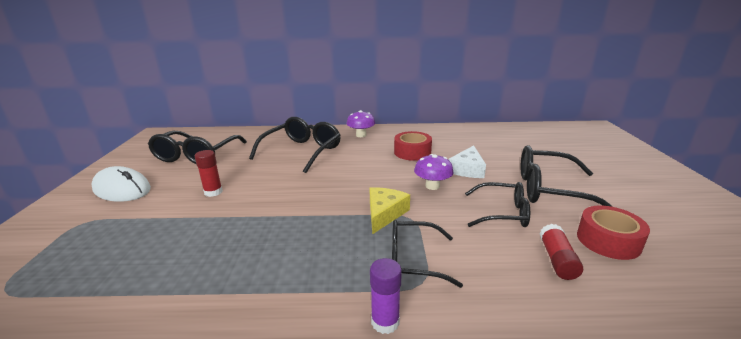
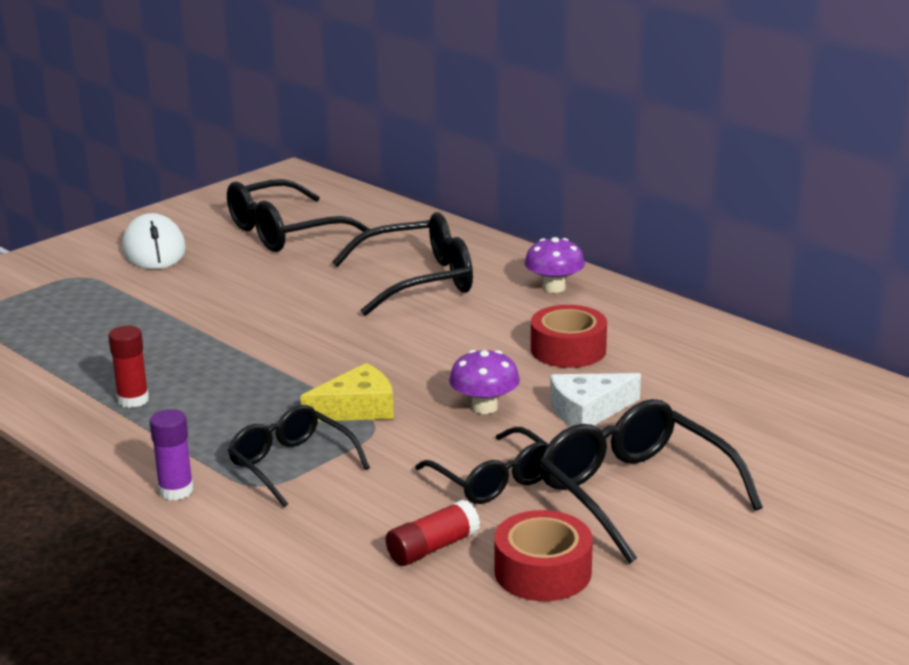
camera: 45 degrees right, 0 degrees up
(213, 192) = (230, 294): red glue stick -> red glue stick (133, 400)

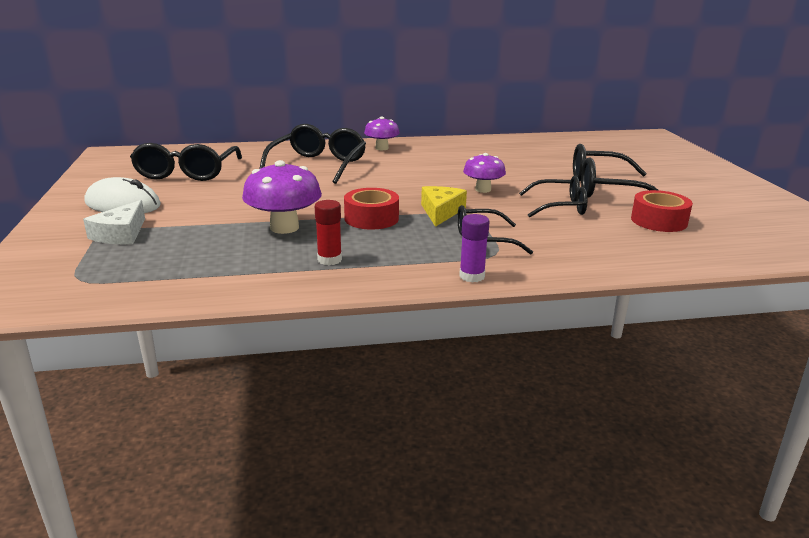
camera: 55 degrees left, 0 degrees up
(191, 345) = (284, 227): none -> purple mushroom
(432, 548) = (614, 234): red glue stick -> none
(568, 349) = (450, 162): red tape -> red tape (371, 218)
(587, 411) = (516, 175): white cheese -> white cheese (121, 234)

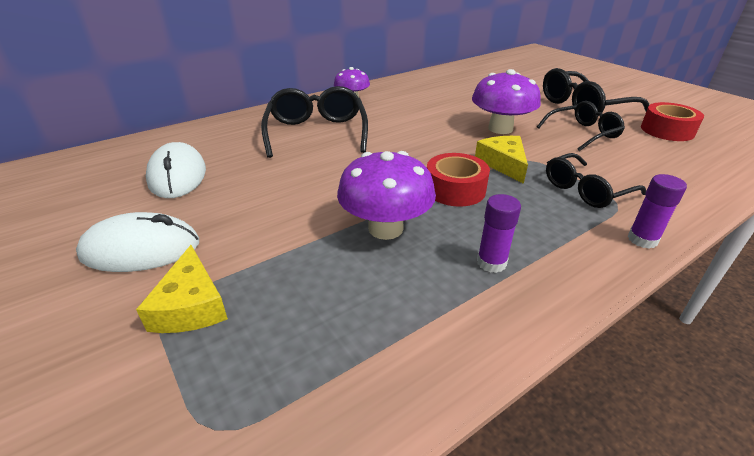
camera: 25 degrees left, 10 degrees up
(121, 234) = (191, 305): white cheese -> yellow cheese
(187, 172) = (177, 175): black glasses -> white mouse
(329, 260) = (491, 263): red glue stick -> purple glue stick
(483, 189) = (500, 129): purple mushroom -> purple mushroom, size x1.57

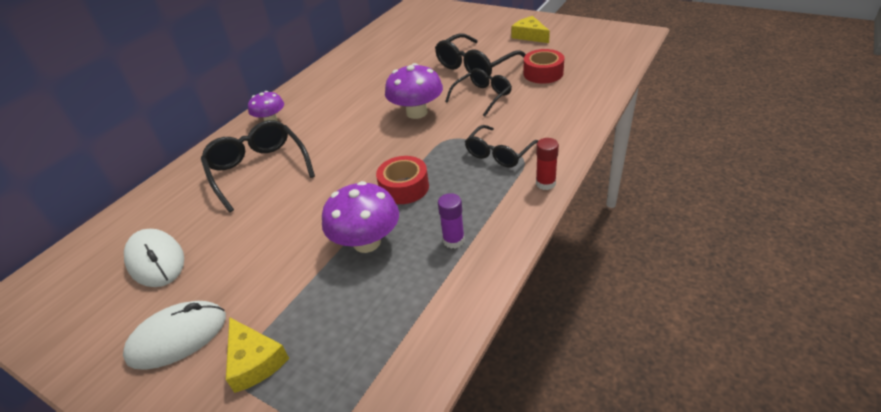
camera: 20 degrees left, 5 degrees up
(503, 164) = (432, 149): yellow cheese -> yellow cheese (530, 36)
(642, 239) = (545, 183): purple glue stick -> red glue stick

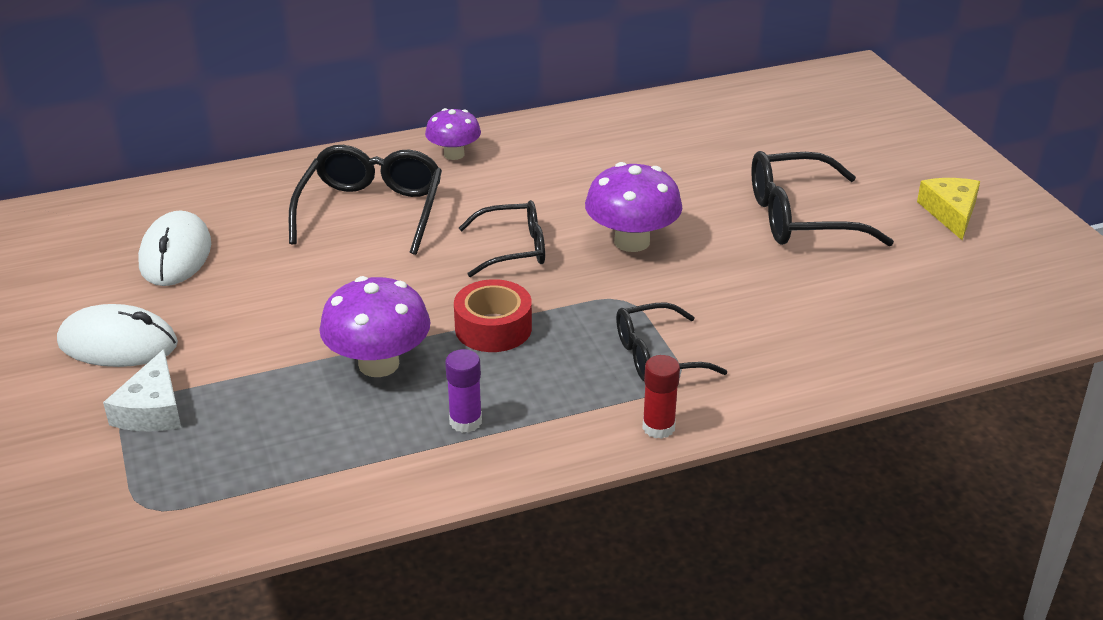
camera: 35 degrees right, 5 degrees down
(254, 361) = (152, 409): yellow cheese -> white cheese
(482, 96) = (745, 268): black glasses -> black glasses (513, 249)
(543, 73) = (880, 282): red tape -> none

